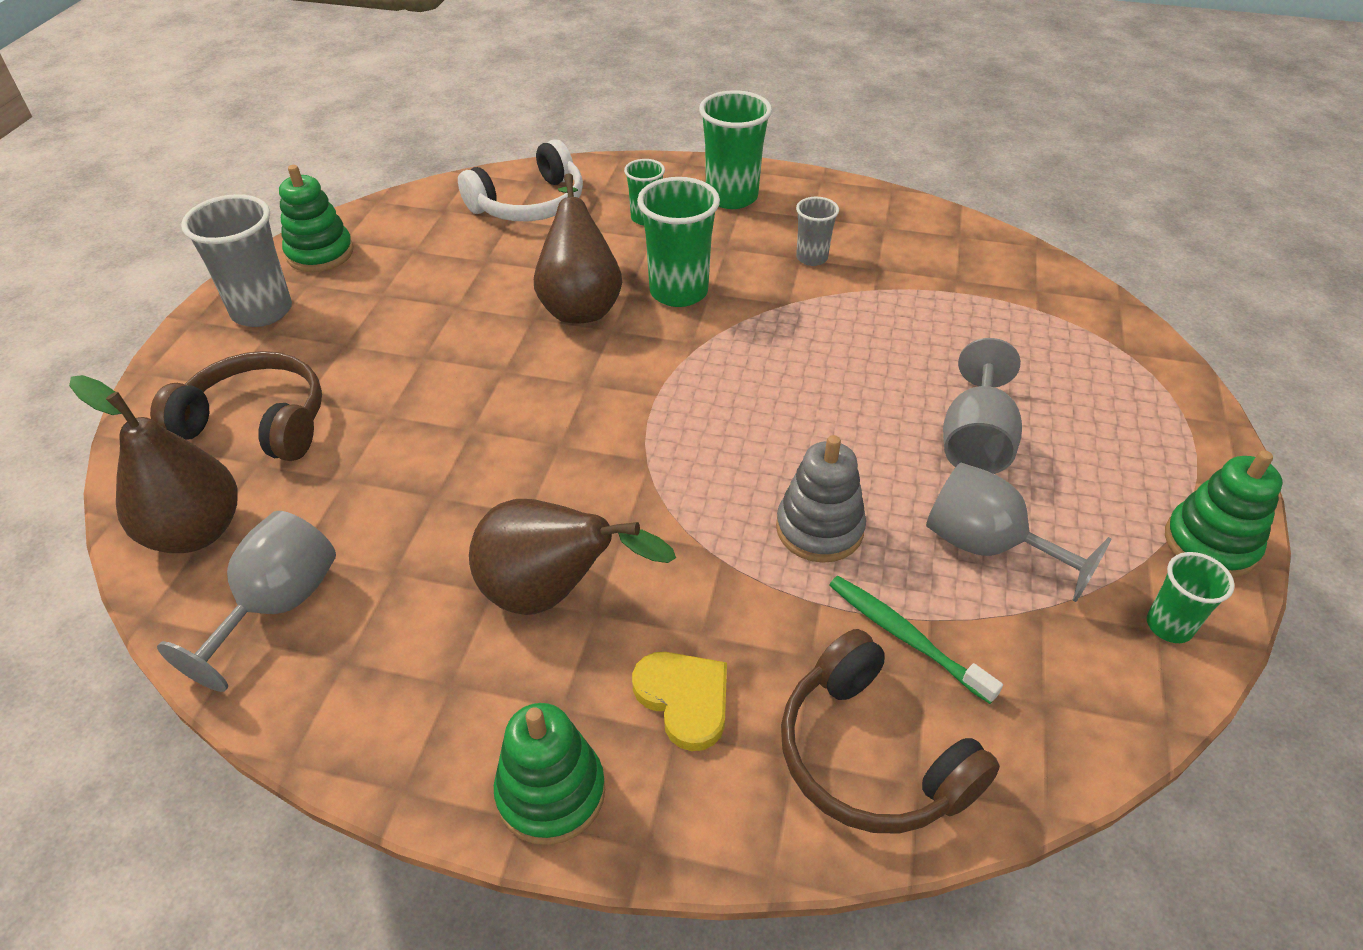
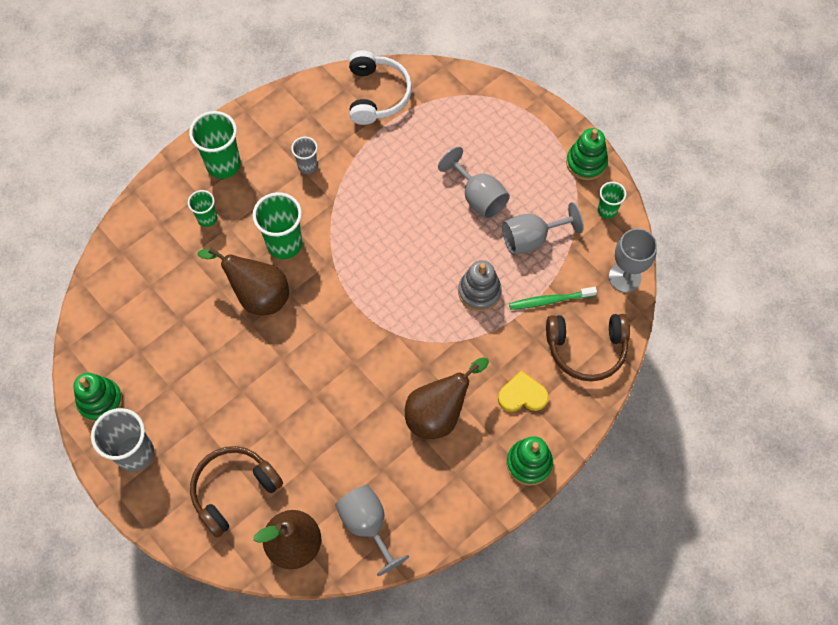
camera: 55 degrees left, 20 degrees up
(530, 204) = (142, 268): white headphones -> white headphones (377, 94)
(1080, 735) = (624, 277): none -> grey goblet

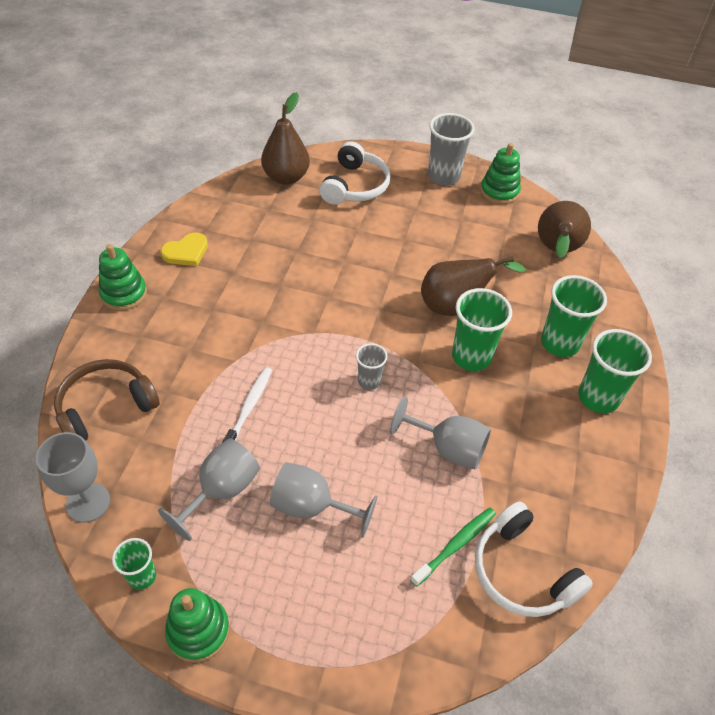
camera: 145 degrees right, 15 degrees down
(207, 218) = (559, 343): green cup -> green cup, size x1.78
(233, 490) = (355, 186): brown headphones -> white headphones
(307, 166) = (519, 441): grey cup -> grey cup (369, 381)
(367, 524) = (239, 206): grey goblet -> grey goblet (448, 448)
(439, 413) = (227, 293): brown pear -> brown pear (556, 251)
(479, 292) = (249, 407): grey stacking toy -> white toothbrush
(522, 395) = (155, 339): yellow heart -> yellow heart (186, 252)
(549, 300) = (168, 435): green toothbrush -> green toothbrush (456, 545)

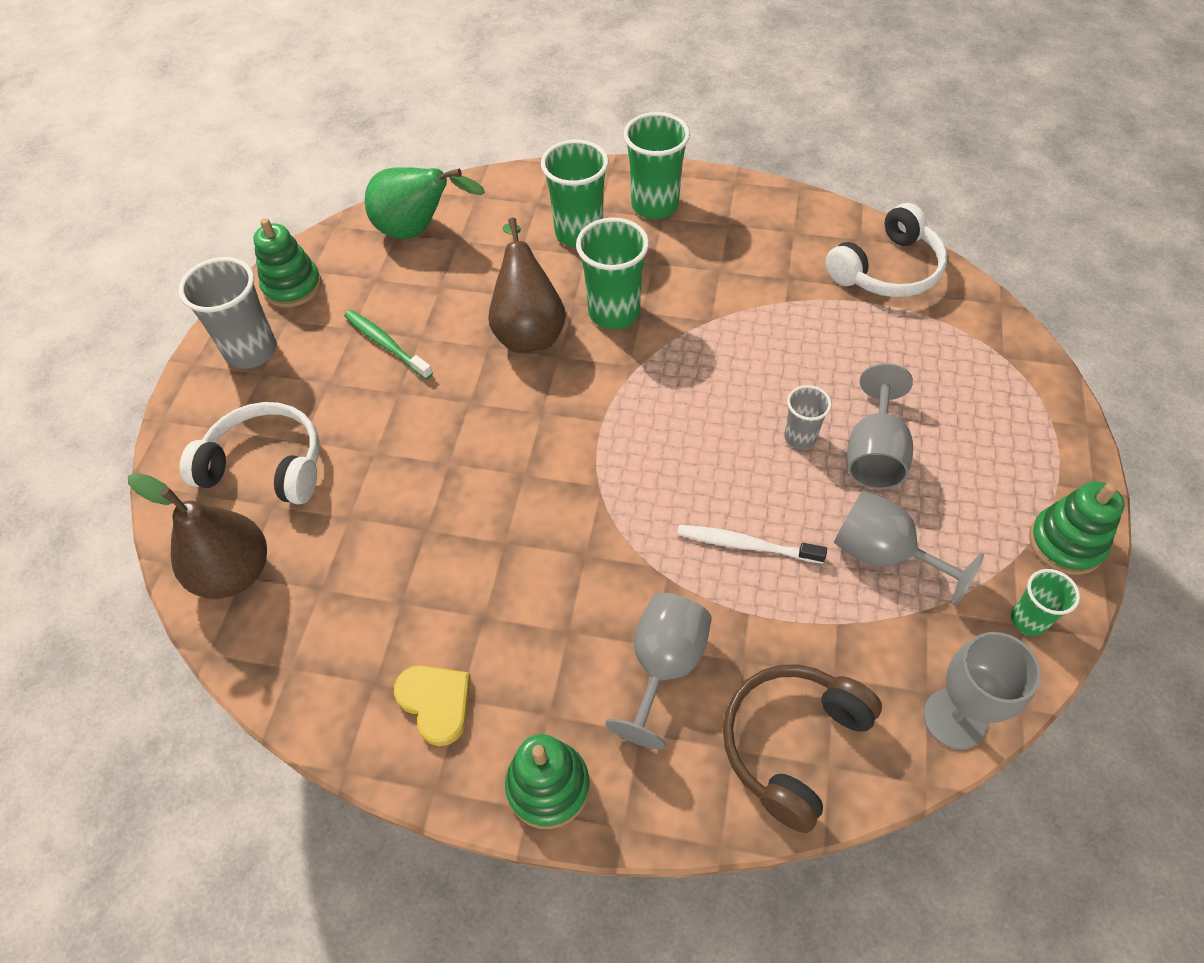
camera: 90 degrees left, 5 degrees up
(105, 407) = (792, 744): brown headphones -> brown headphones turned 75 degrees clockwise
(369, 381) = (673, 413): grey cup -> grey cup (800, 437)
(448, 448) = (756, 330): grey goblet -> grey goblet (664, 665)
(456, 545) = (877, 321): green toothbrush -> green toothbrush (386, 344)
(556, 251) = (418, 231): brown pear -> green pear

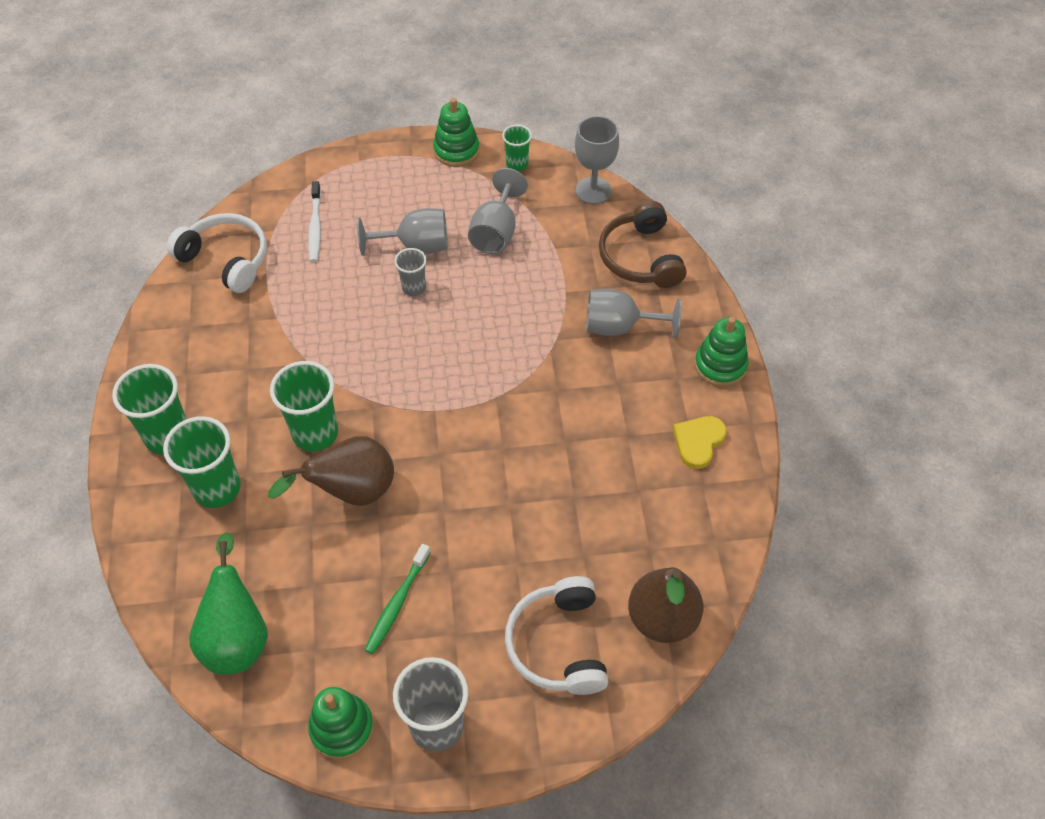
camera: 110 degrees left, 0 degrees up
(745, 545) = (515, 302): white toothbrush -> white toothbrush (315, 227)
(792, 744) = (640, 257): brown headphones -> brown headphones turned 60 degrees clockwise

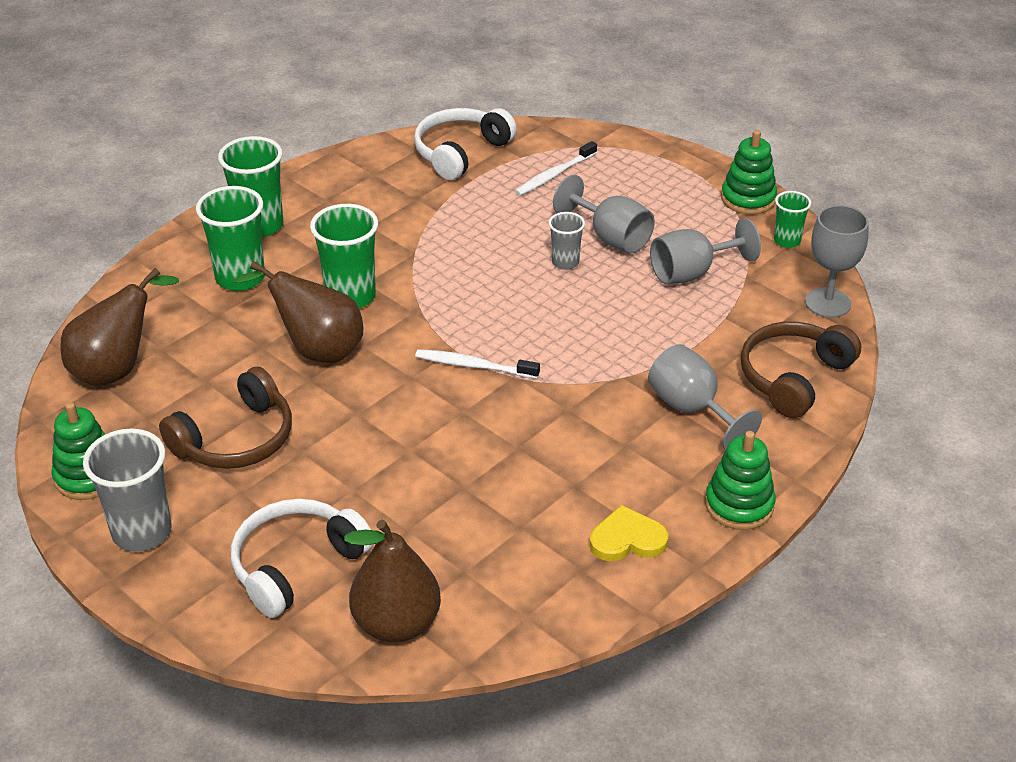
camera: 50 degrees right, 15 degrees down
(226, 259) = (460, 152): white headphones -> white headphones turned 135 degrees counterclockwise
(237, 636) = (117, 369): green pear -> brown pear
(397, 603) = (236, 439): green toothbrush -> brown headphones
(464, 411) = (474, 366): none -> white toothbrush

